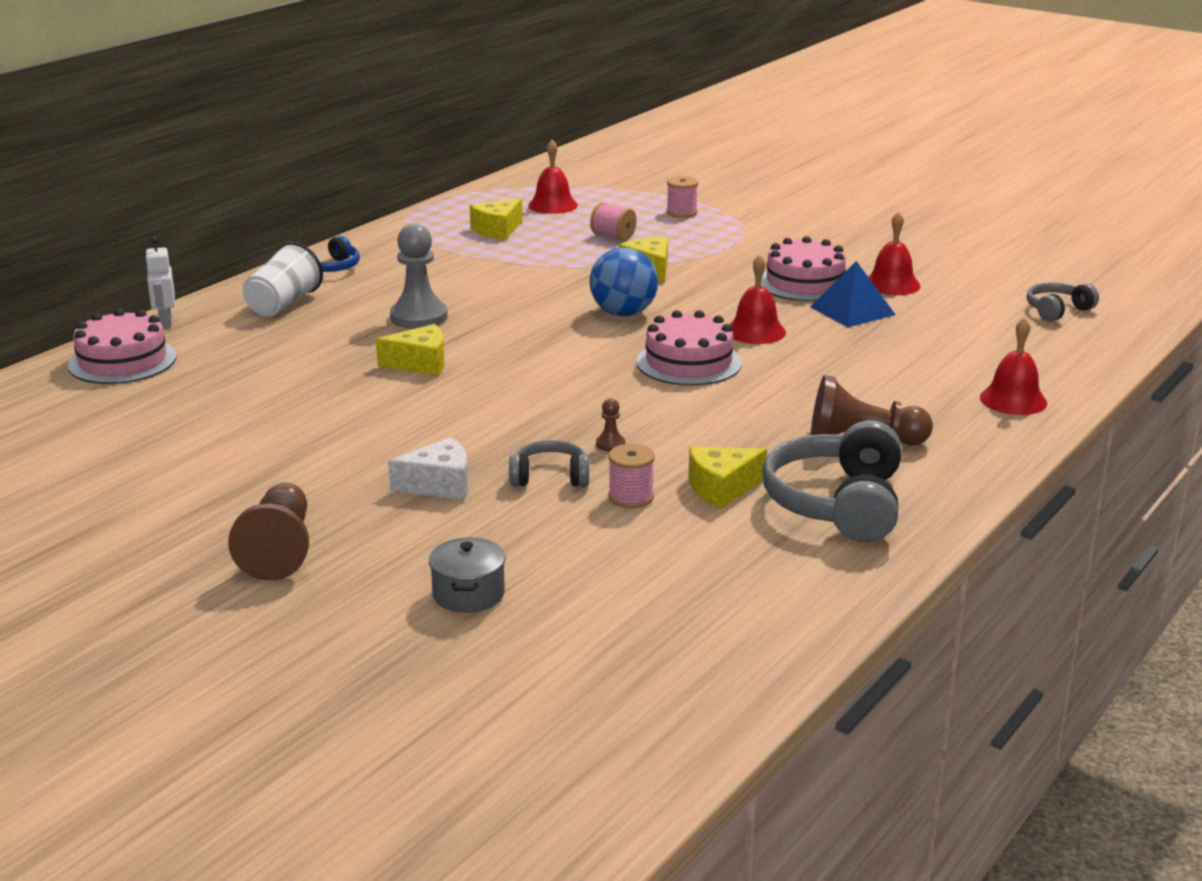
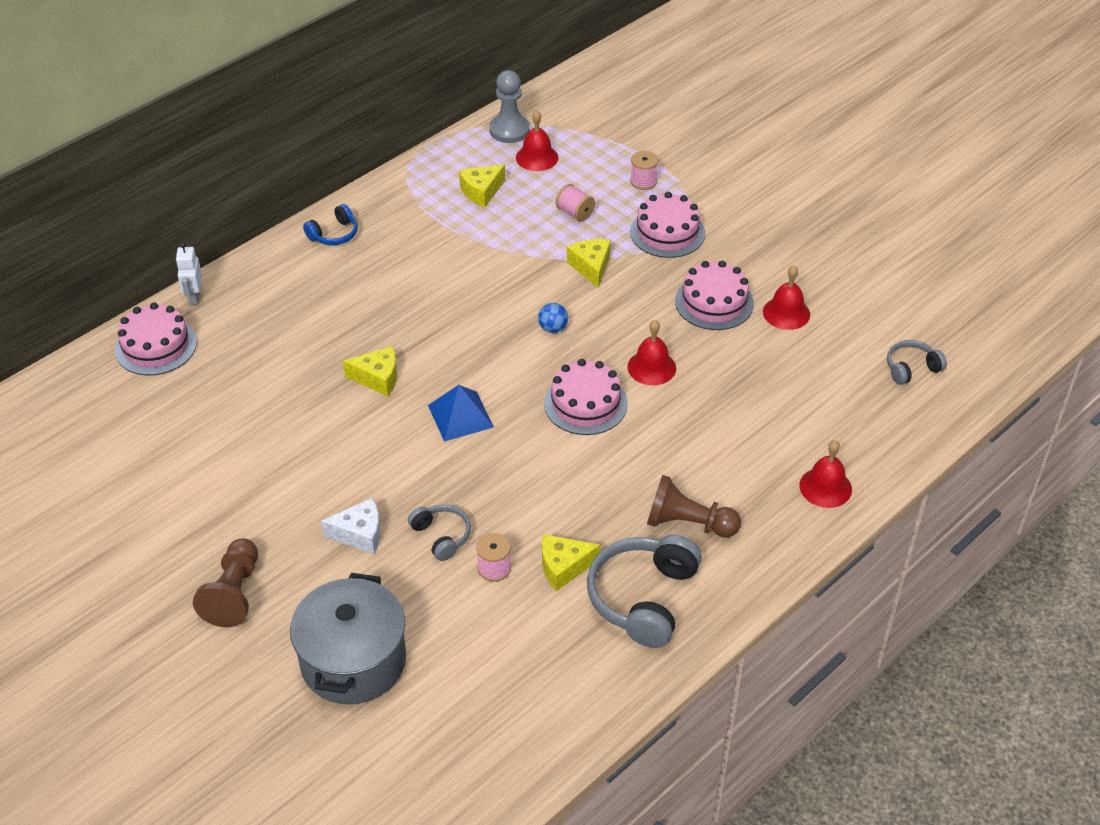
camera: 10 degrees right, 20 degrees up
(283, 304) = (288, 282): white cup -> none
(419, 317) = (390, 314): grey pawn -> grey pawn (509, 130)
(468, 594) = (353, 661): grey pot -> grey pot, size x2.10
(550, 477) = (441, 536): grey headphones -> grey headphones turned 45 degrees clockwise
(610, 444) = (496, 502): brown pawn -> none
(623, 313) = (553, 328): blue ball -> blue ball, size x0.54
(726, 242) = (667, 232): none -> pink cake
(852, 310) = (740, 347): blue pyramid -> blue pyramid (460, 416)

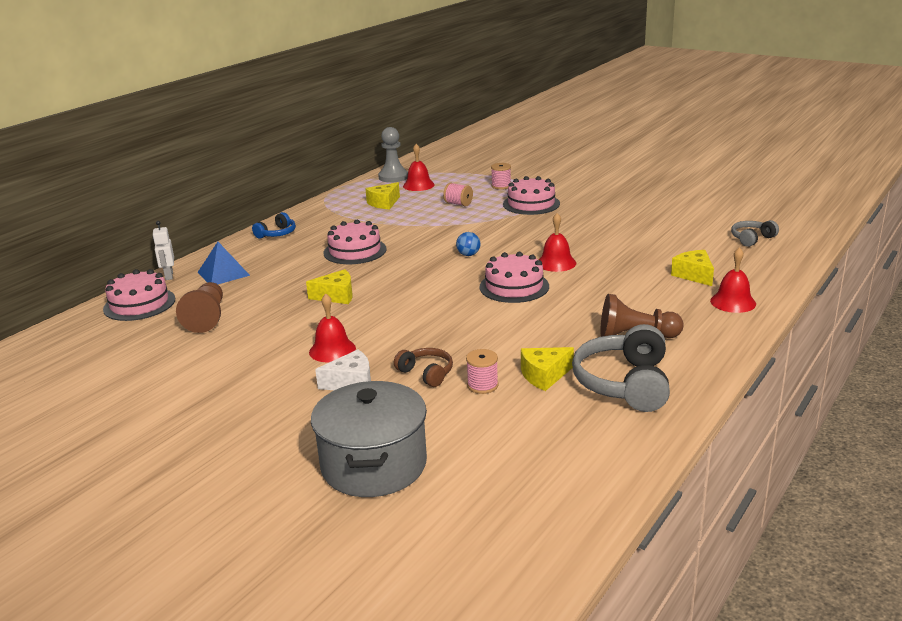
camera: 10 degrees left, 20 degrees down
(234, 593) = (241, 437): brown pawn -> brown pawn (207, 318)
(441, 536) = (426, 373): grey headphones -> brown headphones
(460, 416) = (414, 306): blue pyramid -> blue pyramid (223, 273)
(591, 267) = (483, 224): yellow cheese -> yellow cheese (694, 275)
(714, 302) = (585, 228): pink cake -> pink cake (355, 251)
(786, 313) = (641, 226): red bell -> red bell (332, 350)

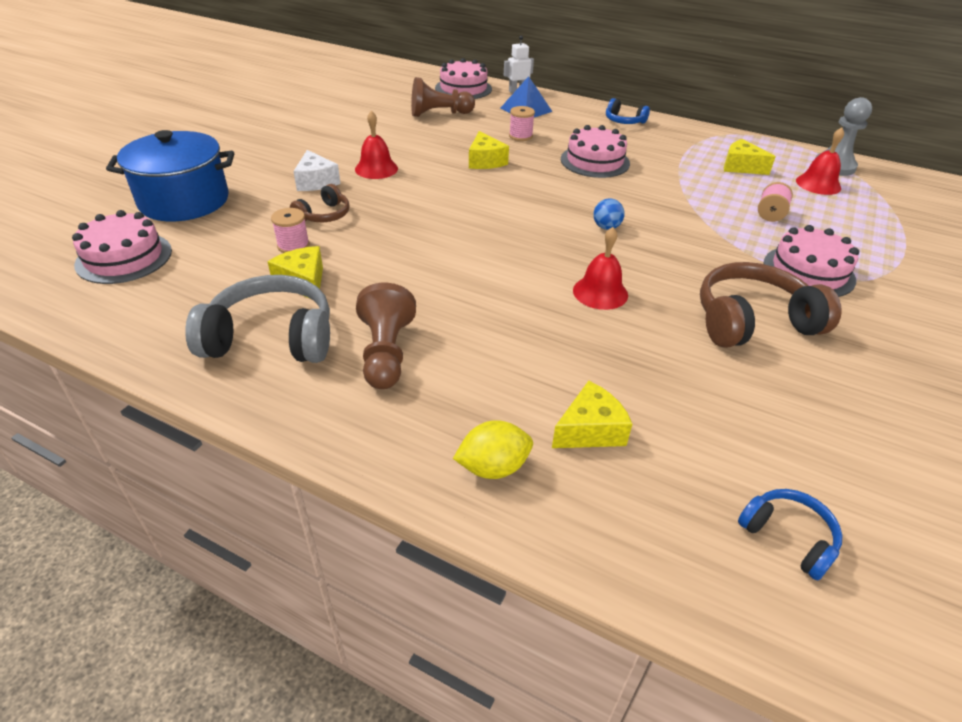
camera: 80 degrees right, 15 degrees up
(374, 465) = (184, 201): grey pot -> blue pot
(501, 186) = (864, 245): pink spool -> pink spool (520, 136)
(514, 286) = (521, 260): pink cake -> pink cake (124, 257)
(585, 224) = (752, 321): none -> brown headphones
(733, 302) = (493, 467): red bell -> yellow lemon
(752, 239) = (788, 537): grey headphones -> blue headphones

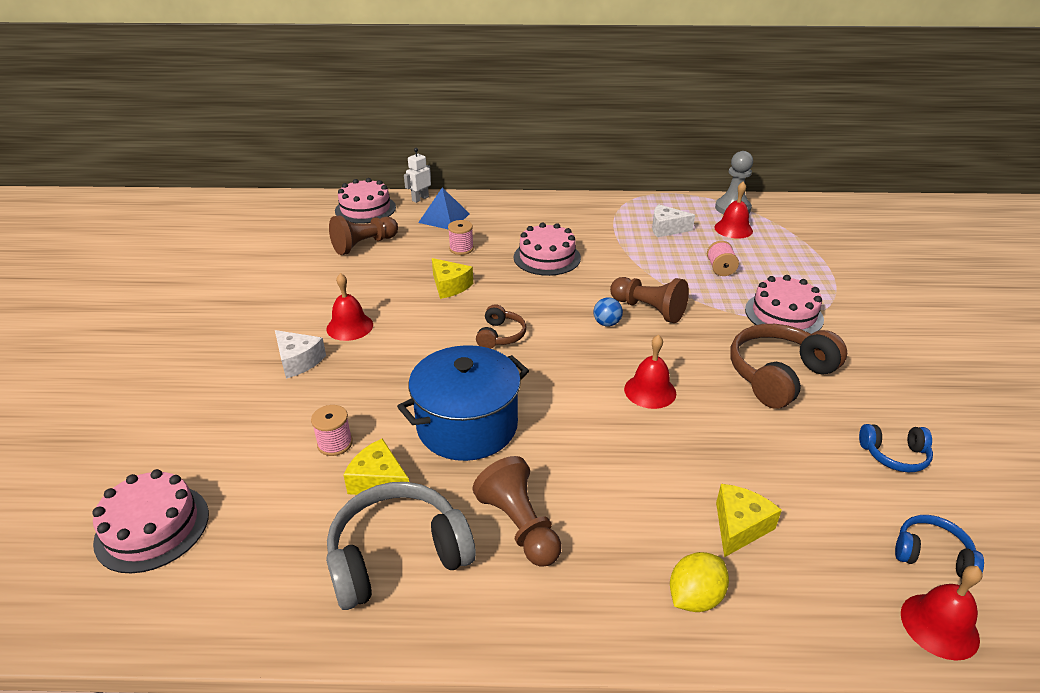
camera: 25 degrees left, 5 degrees down
(184, 201) = (166, 432): blue pot -> blue pot (467, 426)
(324, 215) = (339, 397): brown headphones -> brown headphones (500, 335)
(624, 121) = (540, 207): blue headphones -> blue headphones (894, 455)
(659, 228) = (648, 310): none -> brown pawn
(736, 601) = (939, 626): none -> red bell
(741, 167) = (666, 229): yellow cheese -> white cheese

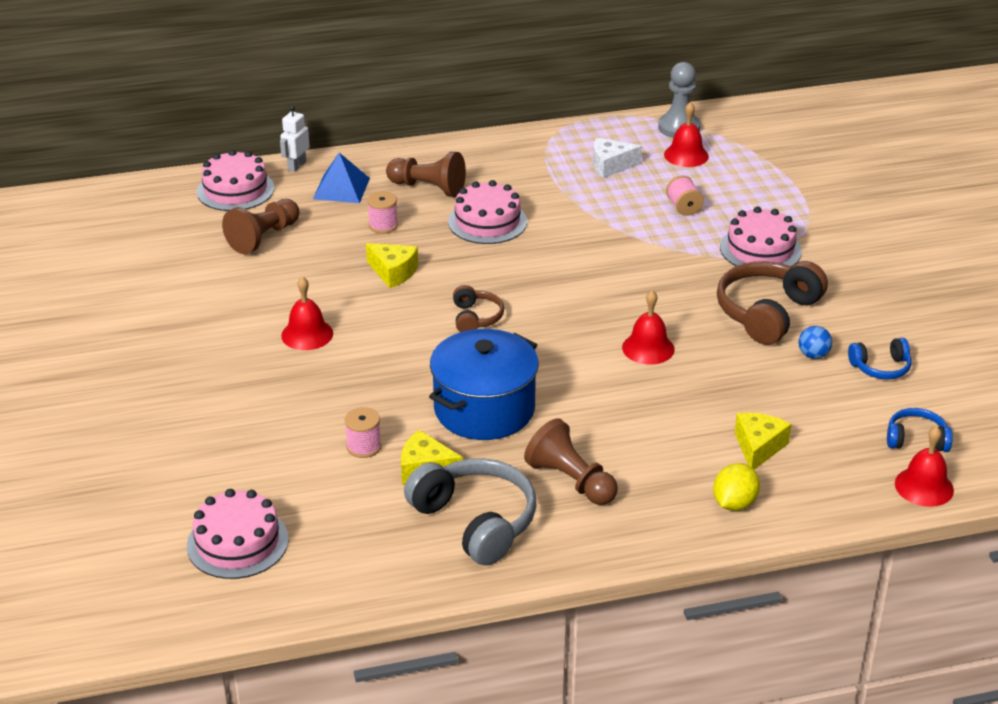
camera: 15 degrees left, 0 degrees up
(298, 361) = (274, 378): white cheese -> none
(398, 556) = (475, 521): grey headphones -> grey headphones turned 90 degrees clockwise
(607, 323) = (582, 287): blue ball -> blue ball (813, 355)
(648, 310) = (621, 266): brown pawn -> brown pawn (428, 188)

